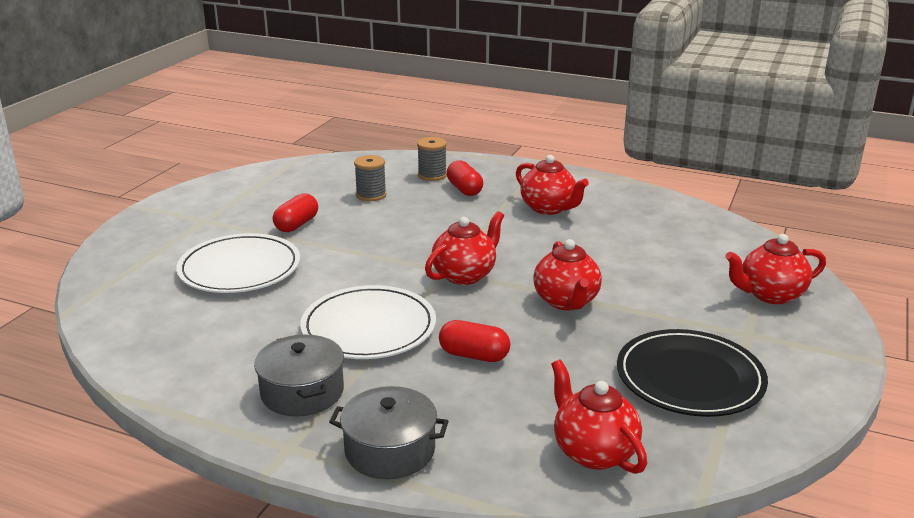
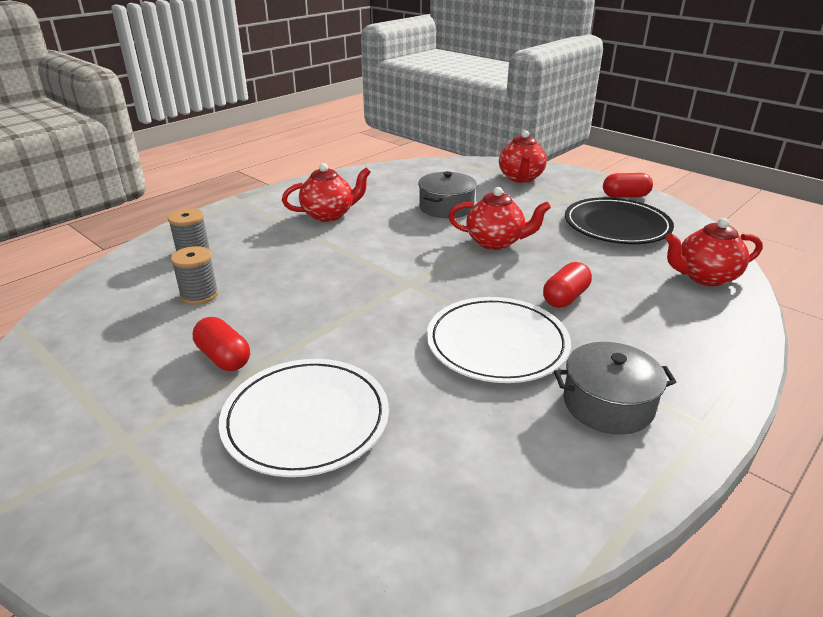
camera: 70 degrees left, 5 degrees up
(390, 450) = (707, 365): grey pot -> grey pot (446, 207)
(464, 189) = (247, 242): red capsule -> red capsule (625, 196)
(465, 275) = (424, 275): red teapot -> none

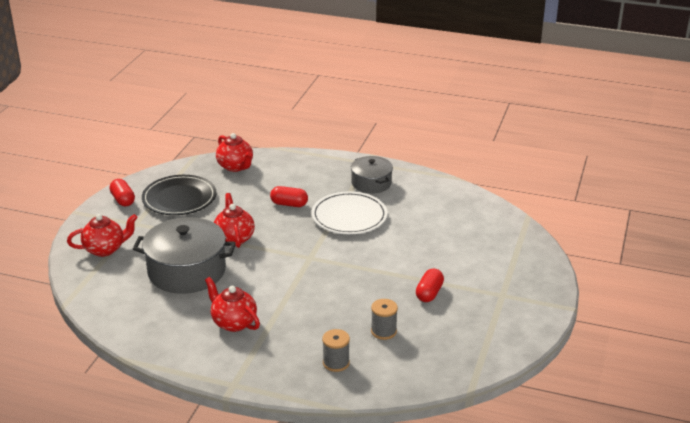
camera: 115 degrees left, 0 degrees up
(306, 420) = (446, 252): white plate -> none
(446, 207) = (187, 271): grey pot -> grey pot, size x1.71

